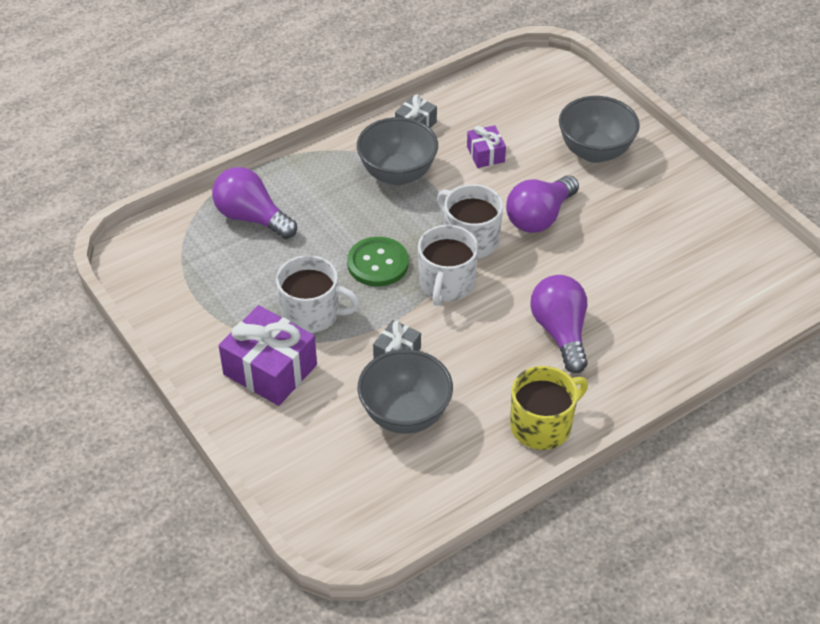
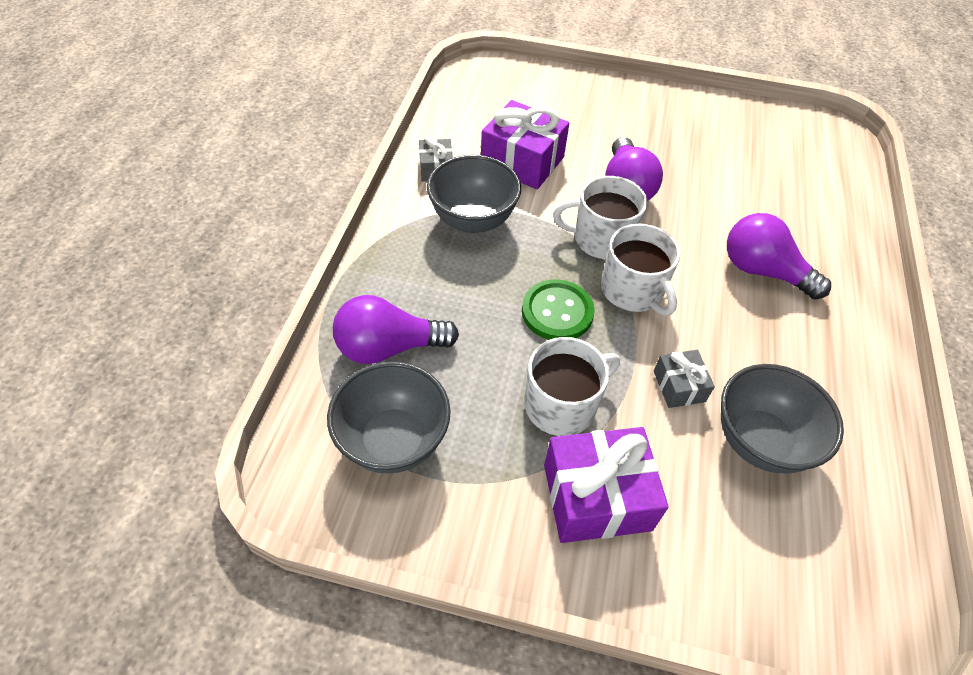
camera: 45 degrees left, 5 degrees up
(485, 154) = (522, 161): purple gift -> purple gift, size x1.88
(542, 425) = (858, 361): yellow mug -> none
(595, 152) = (596, 114): grey bowl -> grey bowl (393, 440)

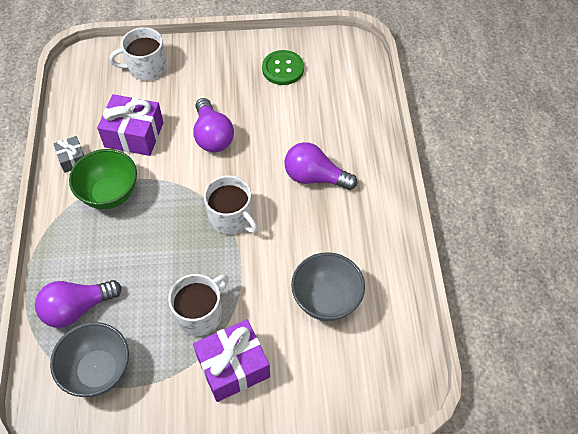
camera: 15 degrees left, 5 degrees up
(473, 220) = (110, 194): grey bowl -> green bowl
(557, 312) = (184, 248): green button -> green button (283, 69)
(601, 239) = (203, 184): white mug -> white mug (146, 68)
(679, 386) = (272, 278): grey gift -> none

